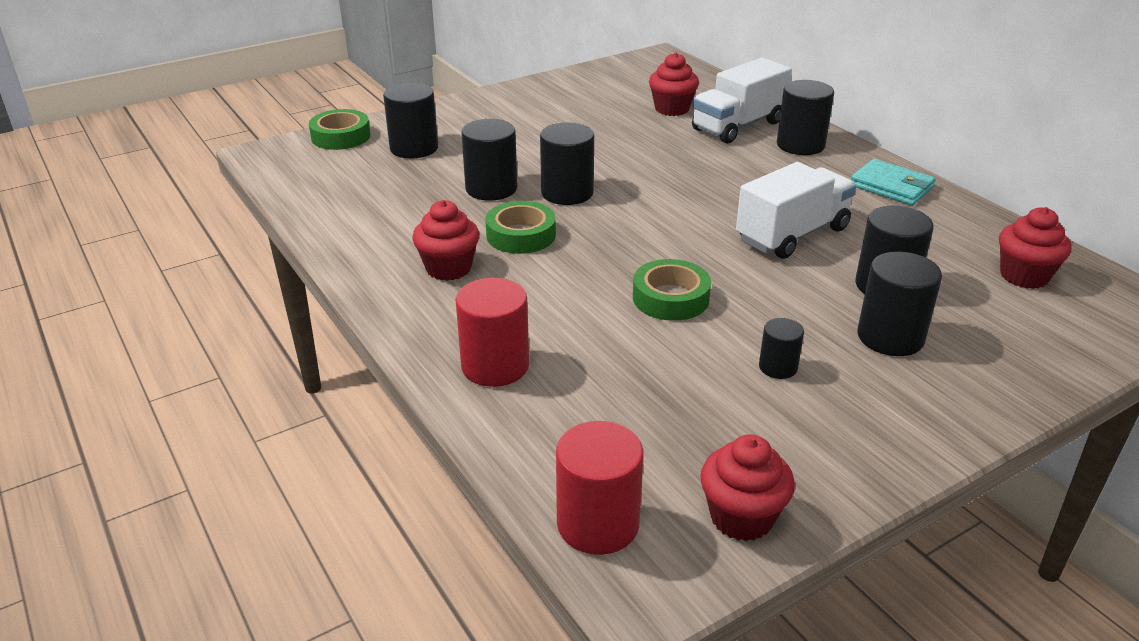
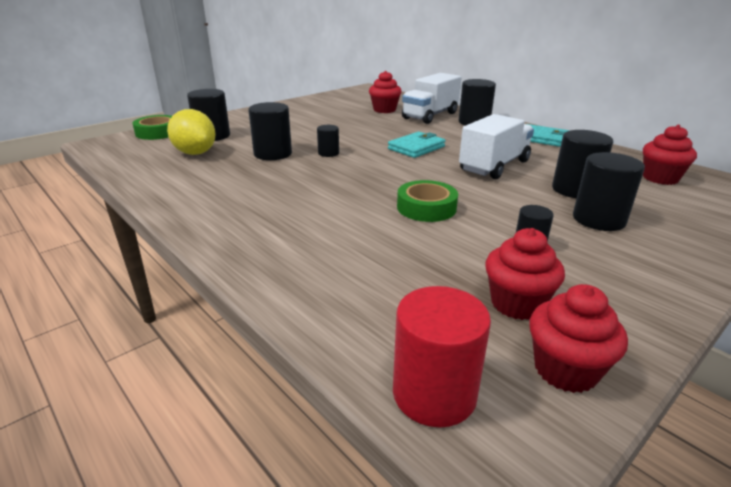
camera: 10 degrees left, 5 degrees down
(389, 179) = (195, 153): none -> yellow lemon
(448, 268) = (248, 201): red cupcake -> red cupcake (517, 304)
(495, 366) = (299, 265): red cylinder -> none
(521, 235) = (301, 178): green tape -> none
(567, 193) = (328, 153): black cylinder -> black cylinder, size x0.56
(694, 191) = (416, 148): none -> turquoise wallet

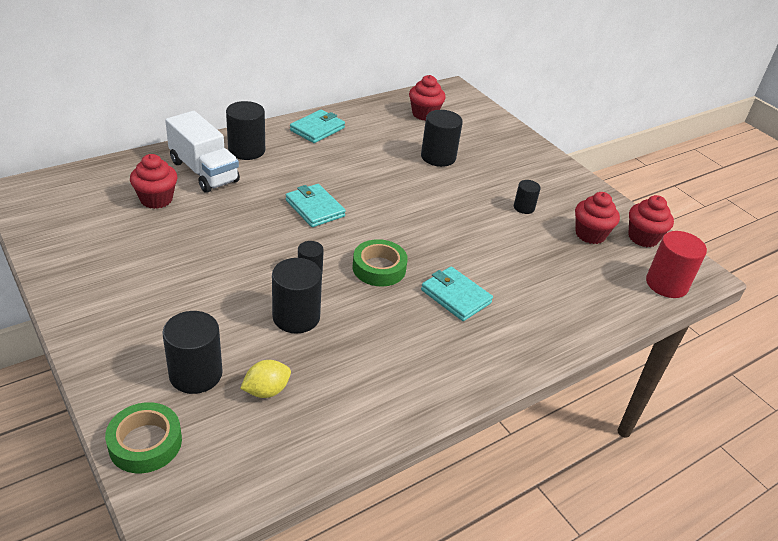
camera: 85 degrees left, 10 degrees up
(195, 153) = (266, 390): yellow lemon -> yellow lemon, size x0.61
(320, 209) = (455, 296): none -> turquoise wallet
(426, 207) = (460, 236): green tape -> green tape (379, 268)
(494, 166) = (379, 177): white truck -> none
(598, 219) = (488, 167): black cylinder -> none

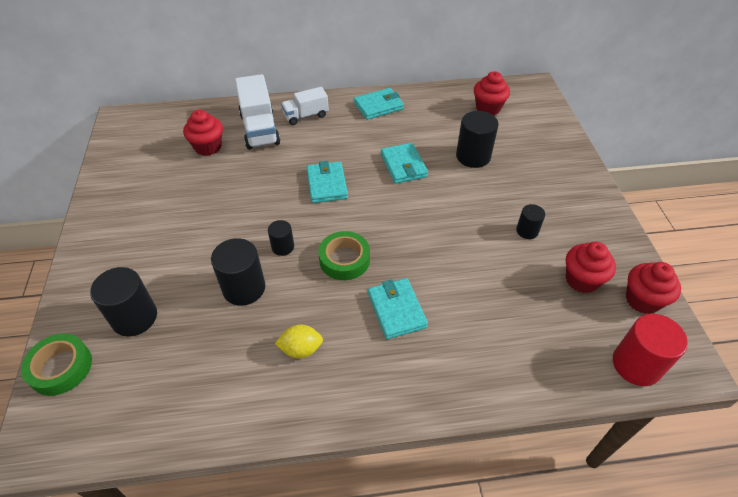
camera: 30 degrees right, 10 degrees up
(246, 150) = (306, 116): black cylinder -> white truck
(266, 390) = (176, 352): yellow lemon -> yellow lemon (301, 349)
(379, 177) = (403, 165): none -> turquoise wallet

